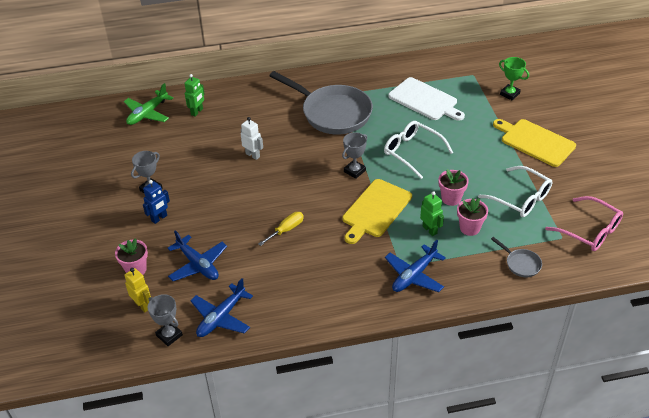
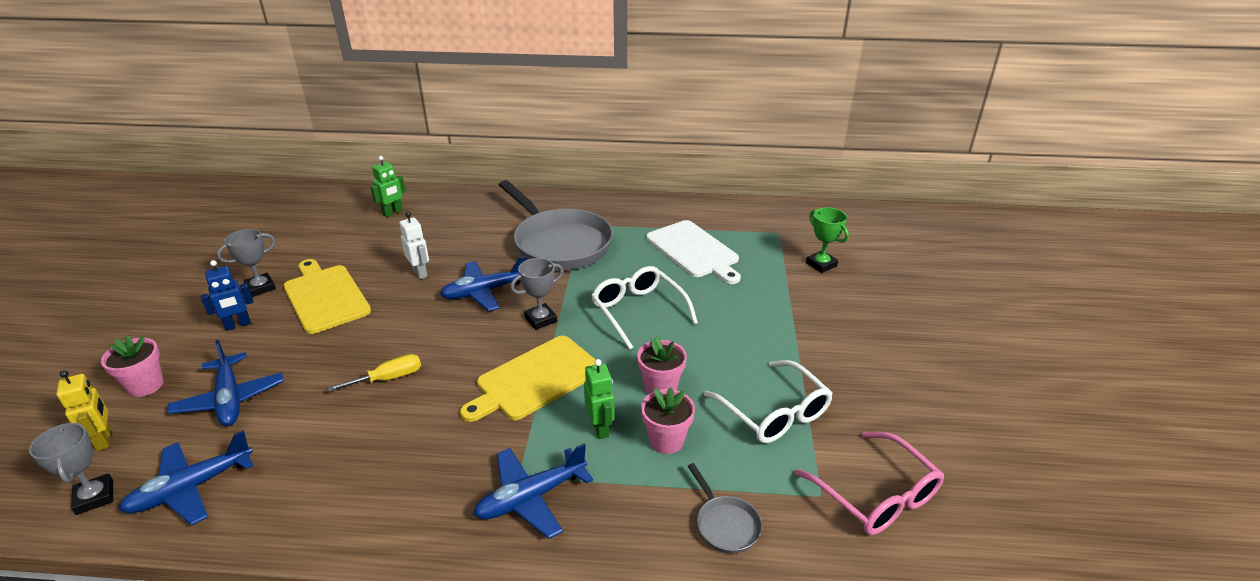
camera: 15 degrees right, 10 degrees down
(147, 113) = (334, 204): green plane -> none
(306, 160) = (484, 292): none -> blue plane
(535, 142) = (834, 333): yellow cutting board -> yellow cutting board (325, 296)

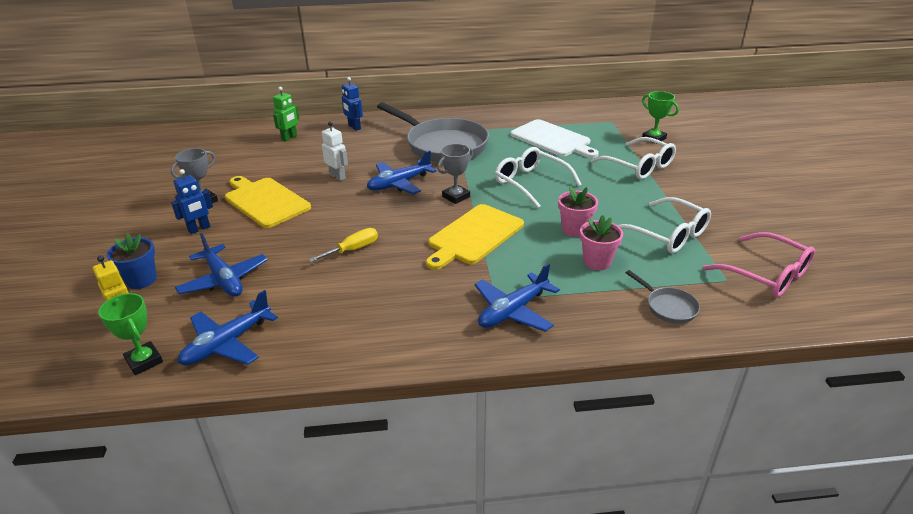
camera: 10 degrees left, 0 degrees up
(95, 497) = (144, 361): grey trophy -> green trophy
(146, 385) = (142, 280): pink flower pot -> blue flower pot
(470, 206) = (354, 127): none -> blue robot
(600, 428) = (542, 260): green robot -> none
(784, 304) = (639, 166): none -> white glasses

